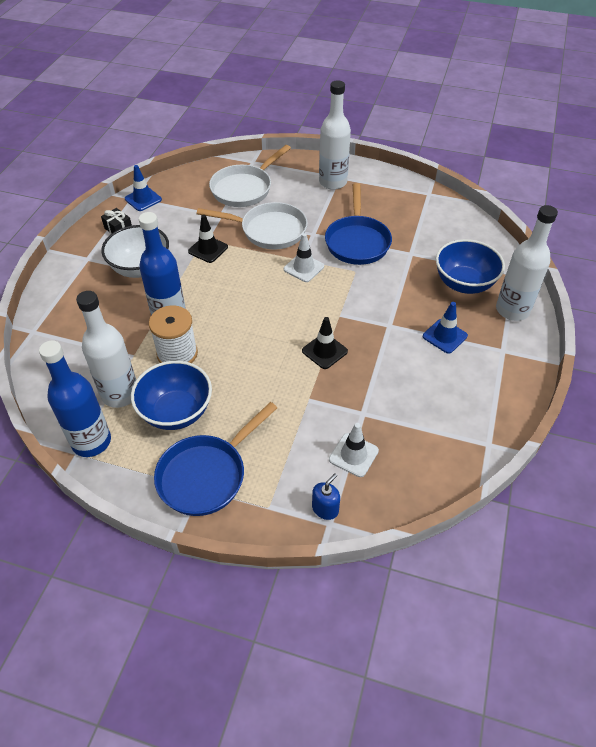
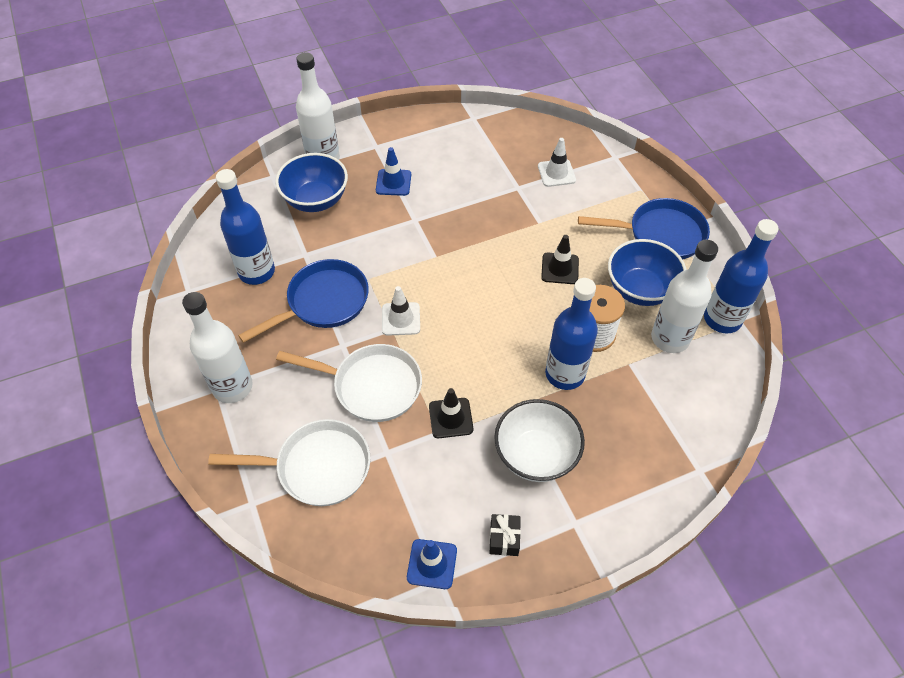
camera: 130 degrees left, 5 degrees up
(269, 230) = (371, 386): white pan -> white pan turned 135 degrees clockwise
(324, 351) = (485, 242): black traffic cone -> black traffic cone (560, 268)
(325, 508) = (609, 164): blue soap dispenser -> none
(416, 226) = (256, 272): none -> blue bottle

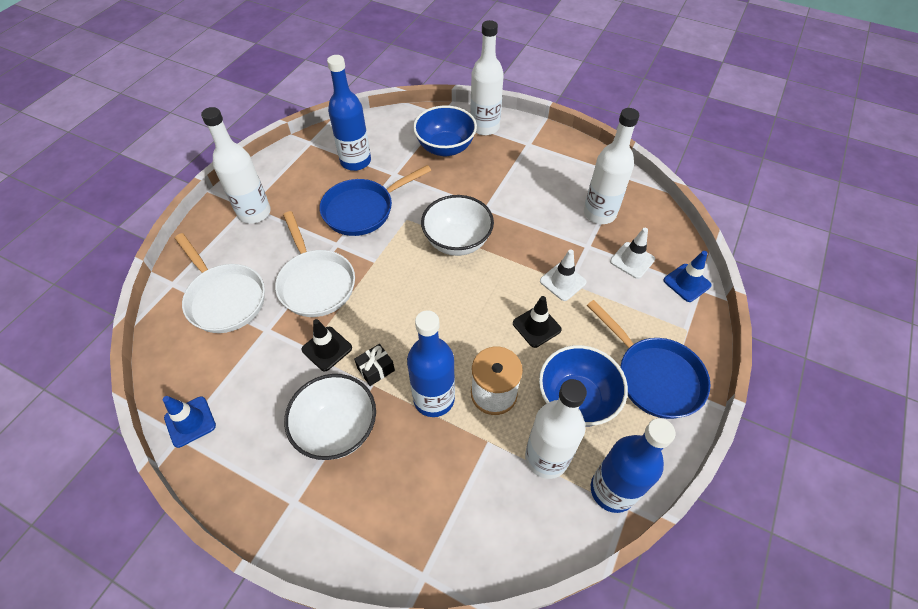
camera: 50 degrees right, 0 degrees up
(323, 302) = (363, 210): blue pan -> blue pan turned 135 degrees clockwise
(393, 182) = (506, 174): blue traffic cone -> blue traffic cone (687, 283)
(401, 319) = (389, 260): white traffic cone -> white traffic cone (562, 281)
(430, 261) = (457, 242): none -> white bowl
(495, 158) = (599, 213): none -> white bottle
(504, 539) = (243, 457): black gift -> black gift (376, 369)

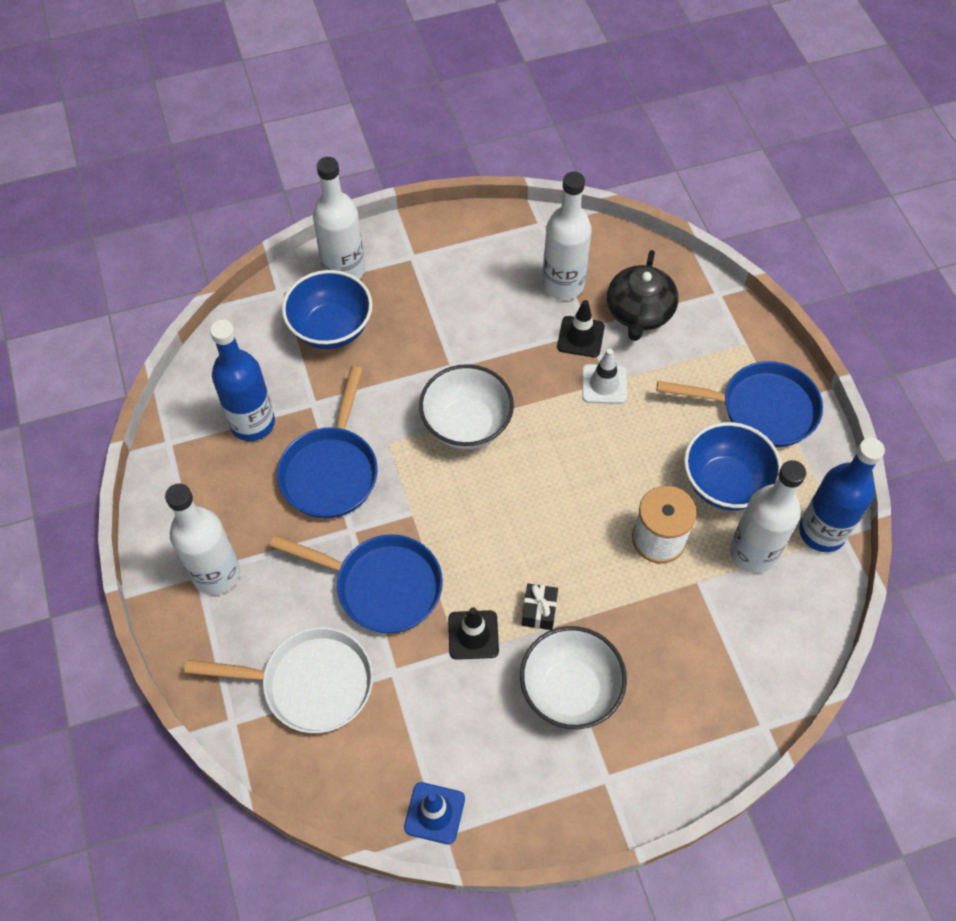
camera: 45 degrees left, 5 degrees up
(316, 283) = (382, 586): white pan -> blue pan
(434, 399) = (617, 589): blue bottle -> none
(536, 326) = (628, 447): black traffic cone -> black traffic cone (580, 337)
(632, 260) = (639, 312): white traffic cone -> black teapot
(687, 283) = (703, 297): blue traffic cone -> none

